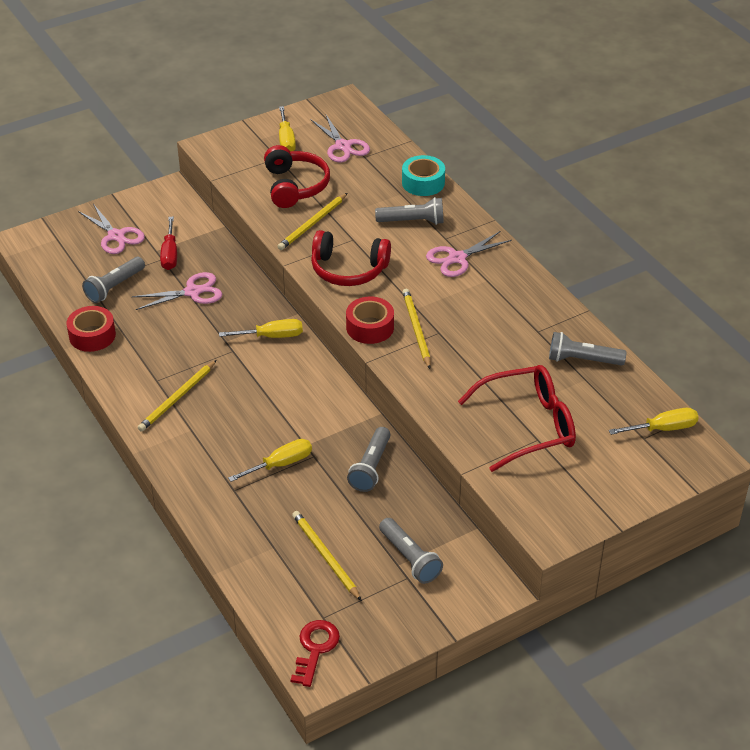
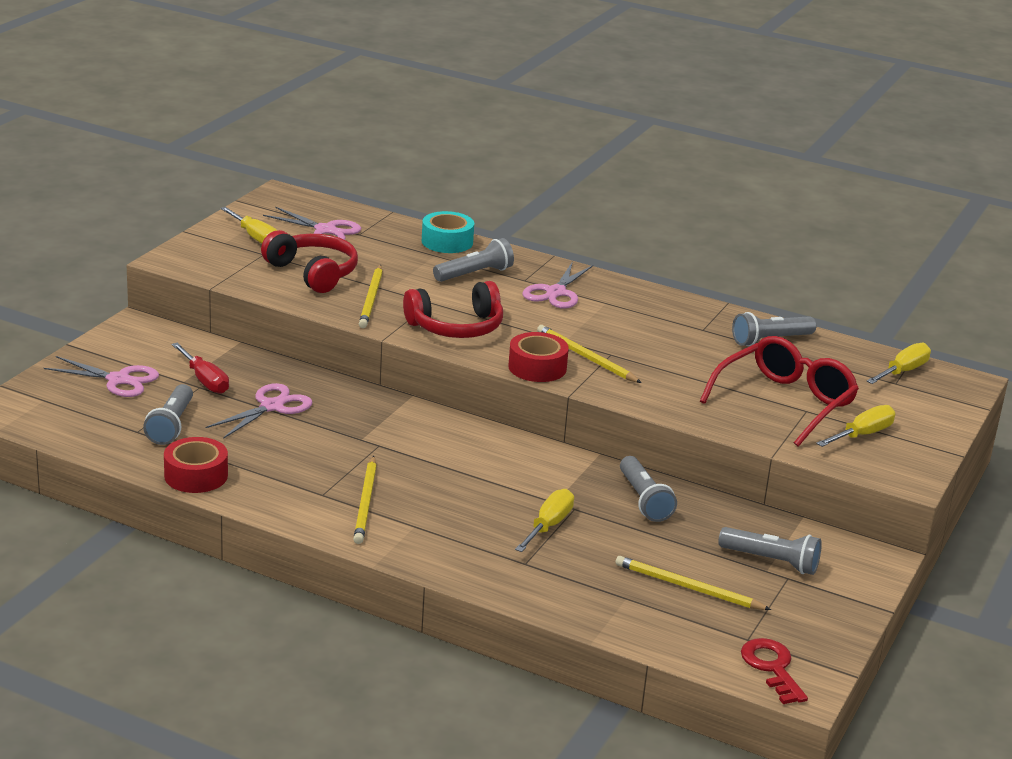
camera: 35 degrees left, 15 degrees down
(272, 336) = (408, 421): yellow screwdriver -> yellow screwdriver (862, 435)

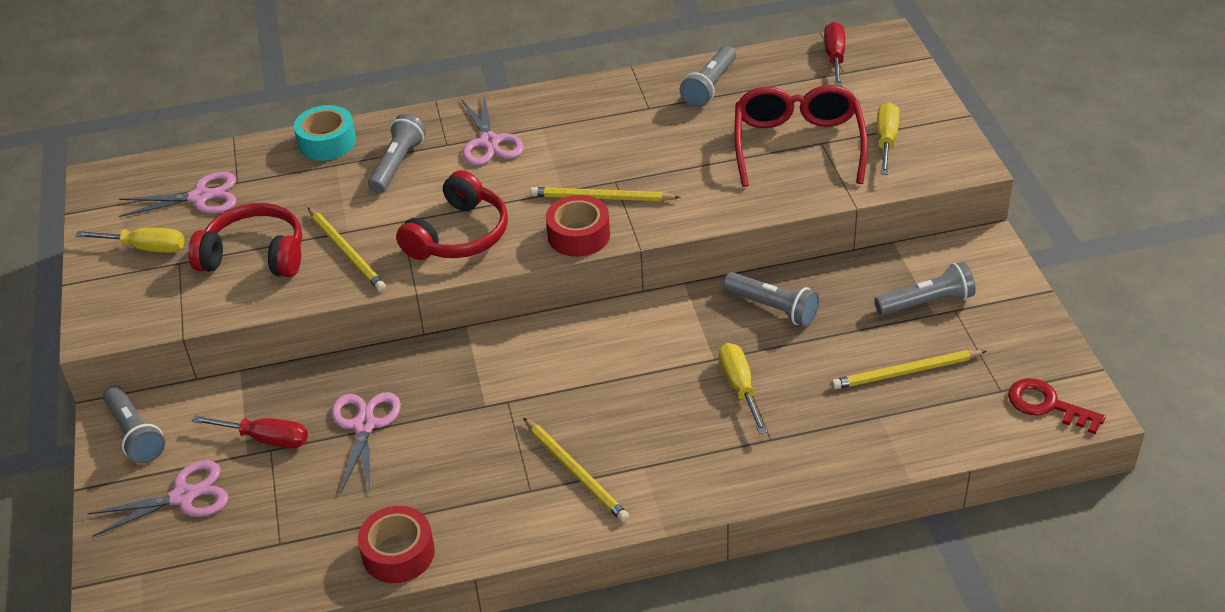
camera: 35 degrees left, 15 degrees up
(171, 425) = (302, 513): grey flashlight -> grey flashlight (135, 434)
(903, 371) = (834, 57): yellow screwdriver -> red screwdriver

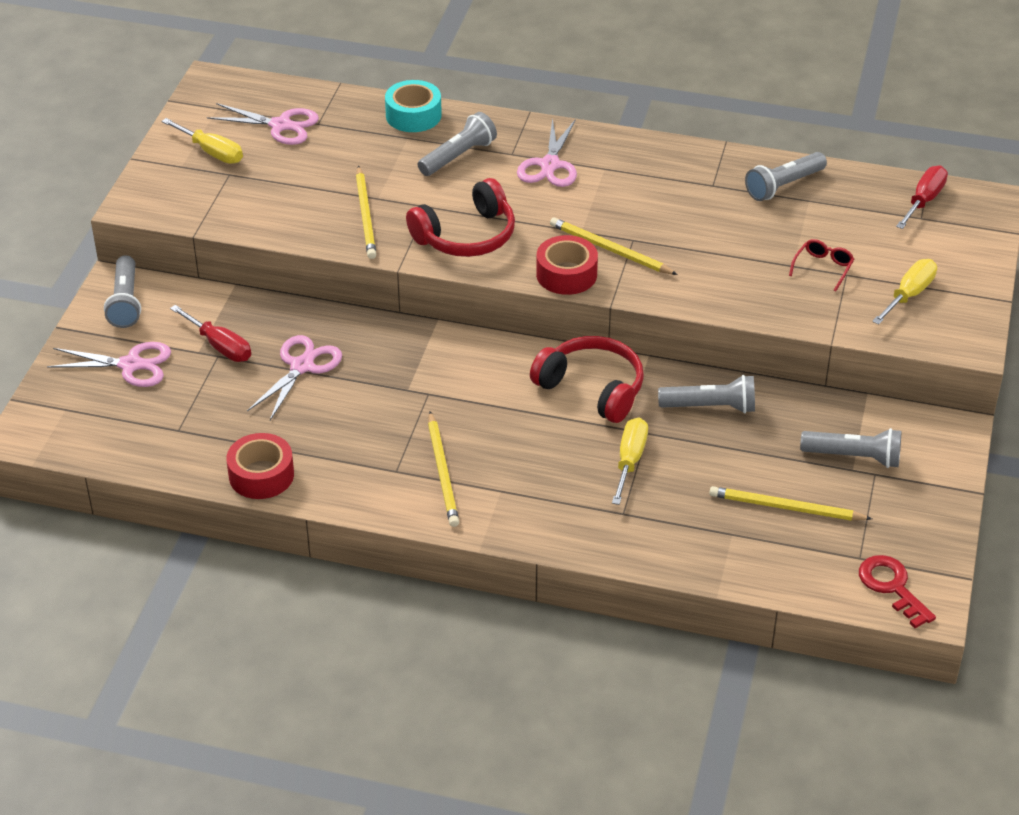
camera: 25 degrees right, 0 degrees up
(255, 255) = (292, 190): red headphones -> red headphones (592, 388)
(773, 308) = (710, 407): grey flashlight -> grey flashlight turned 60 degrees counterclockwise
(798, 144) = (823, 268): red glasses -> red glasses, size x0.42

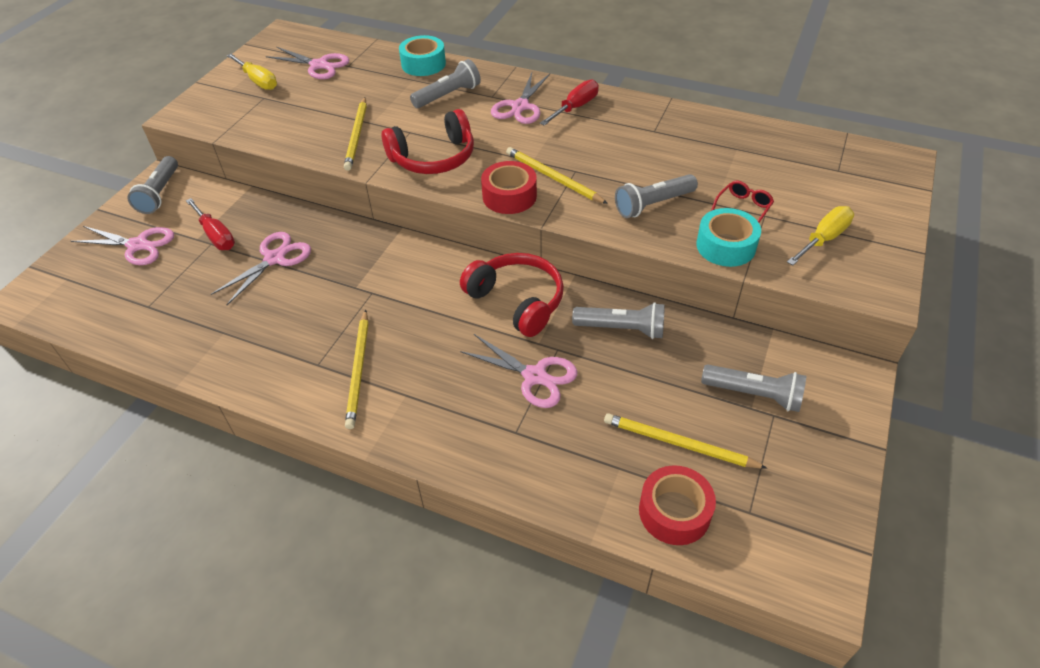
camera: 10 degrees right, 5 degrees up
(261, 475) = (198, 356): red tape -> red tape (674, 512)
(630, 461) = (535, 376): yellow screwdriver -> pink scissors
(783, 186) = (716, 135): grey flashlight -> grey flashlight (653, 204)
(809, 310) = (726, 246): none -> turquoise tape
(892, 587) = (782, 554): red key -> none
(924, 200) = (841, 156): red screwdriver -> red screwdriver (575, 107)

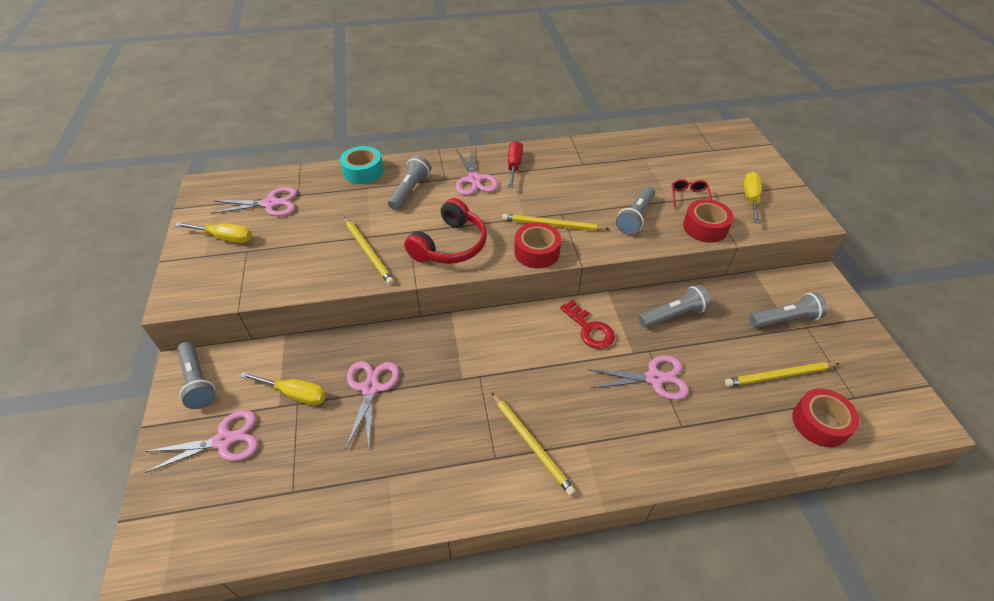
camera: 35 degrees left, 0 degrees up
(216, 235) = (295, 394): red screwdriver -> yellow screwdriver
(517, 301) = (589, 329): red headphones -> red key
(726, 246) = (705, 227): turquoise tape -> red tape

